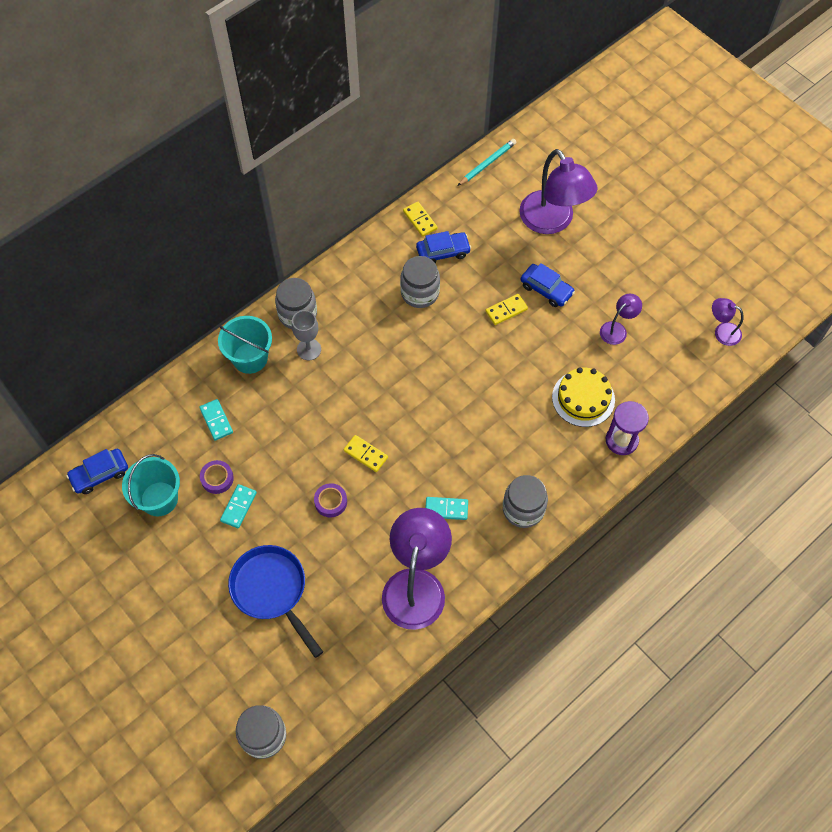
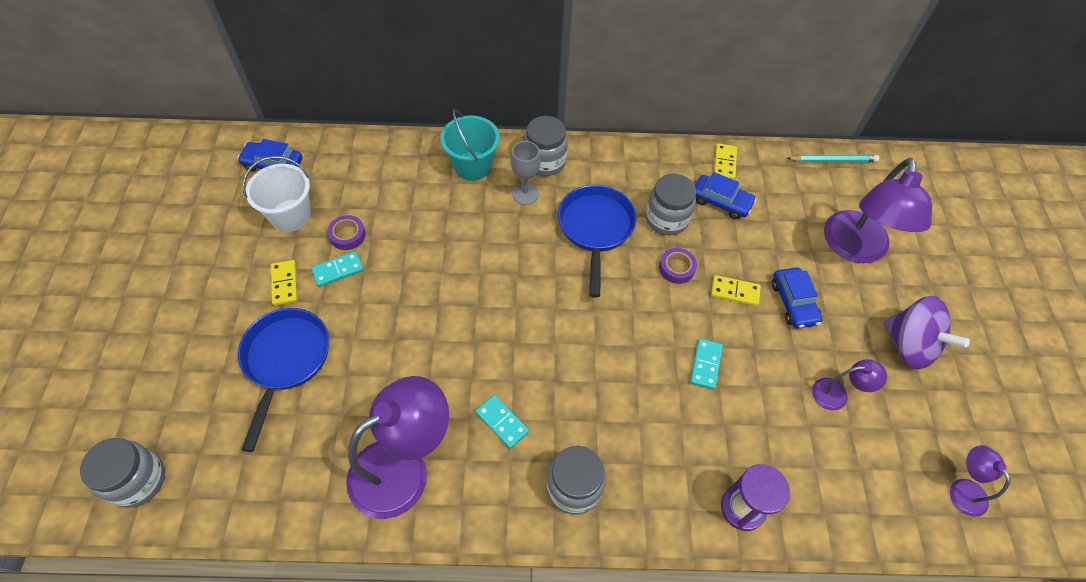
camera: 40 degrees right, 5 degrees down
(159, 499) = (290, 215): turquoise bucket -> white bucket
(216, 420) = (396, 192): turquoise domino -> turquoise domino (706, 365)
(331, 502) = (411, 328): purple tape -> purple tape (676, 268)
(365, 454) = (482, 313): yellow domino -> yellow domino (285, 284)
(381, 337) = (595, 229): none -> blue pan
(583, 398) = (738, 431): yellow cake -> none
(632, 264) = (909, 345): none -> purple spinning top

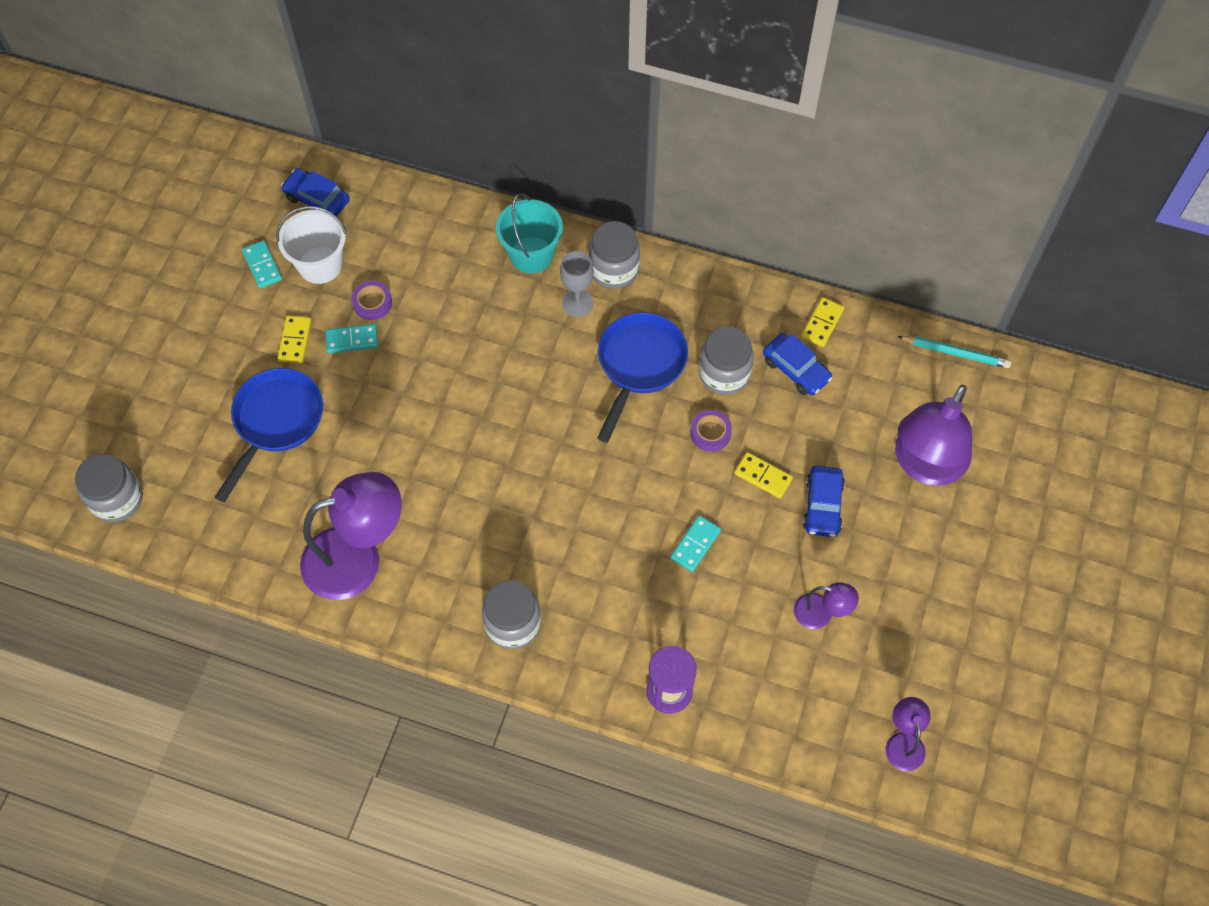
camera: 20 degrees right, 5 degrees up
(502, 422) = (466, 542): turquoise domino -> turquoise domino (262, 265)
(909, 345) = (928, 587): purple spinning top -> none

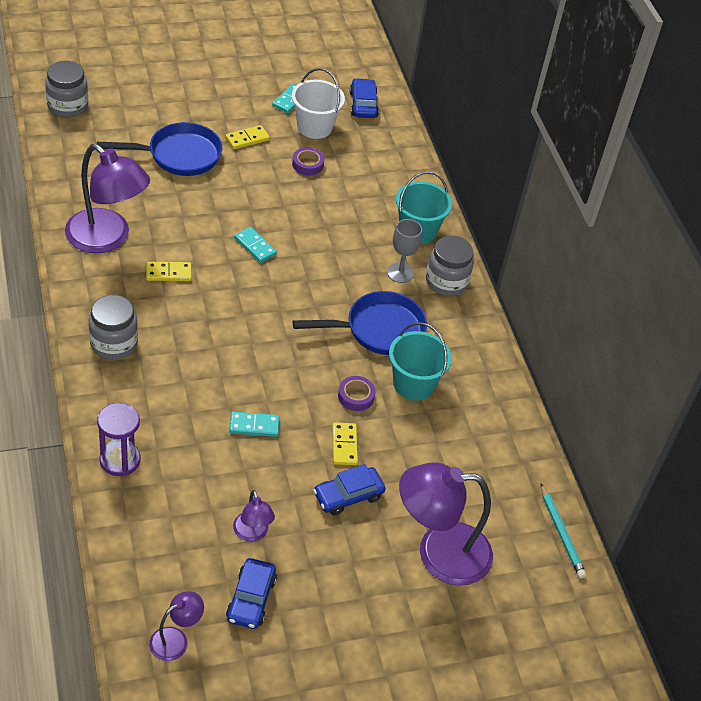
camera: 50 degrees right, 15 degrees down
(352, 340) = (271, 166): turquoise domino -> turquoise domino (255, 246)
(724, 374) = (413, 384): grey jar -> turquoise bucket
(796, 369) = (455, 428): blue car -> blue car (251, 599)
(822, 323) = (510, 429): yellow domino -> yellow domino (168, 273)

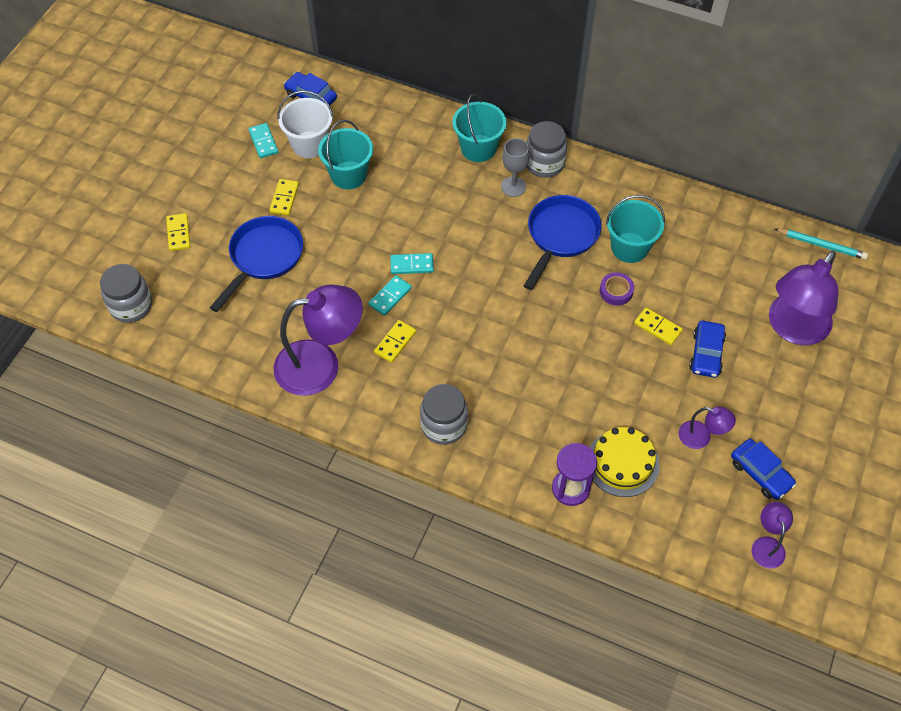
camera: 45 degrees left, 10 degrees up
(157, 98) = (178, 233): none -> yellow domino
(176, 485) = (622, 463): none -> yellow cake
(254, 426) = (599, 375): turquoise domino -> turquoise domino (390, 297)
(307, 164) = (348, 175): purple tape -> turquoise bucket

